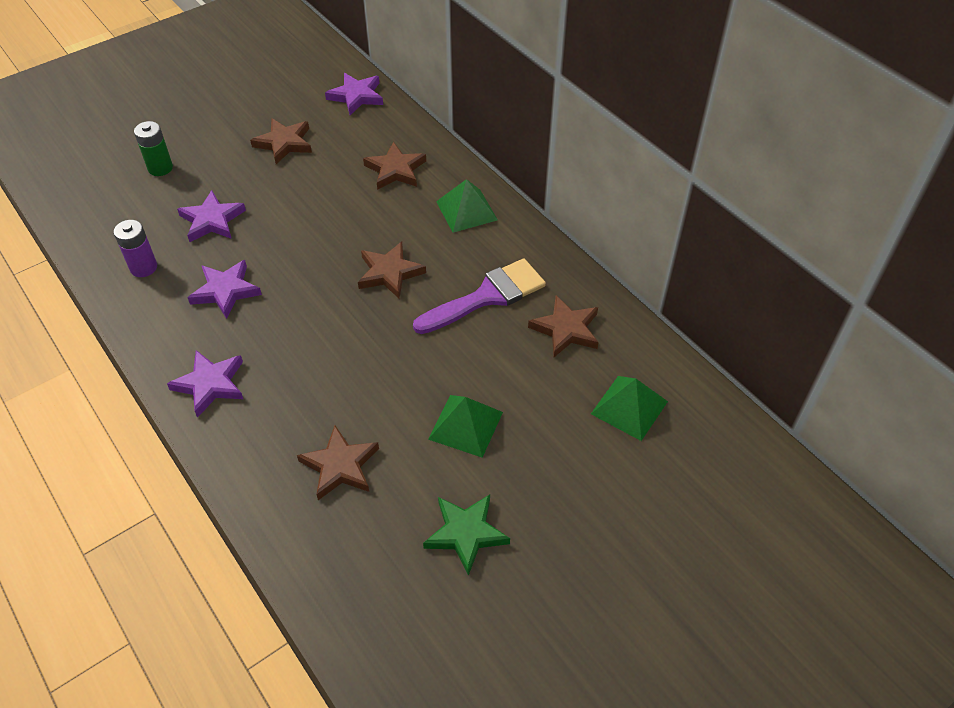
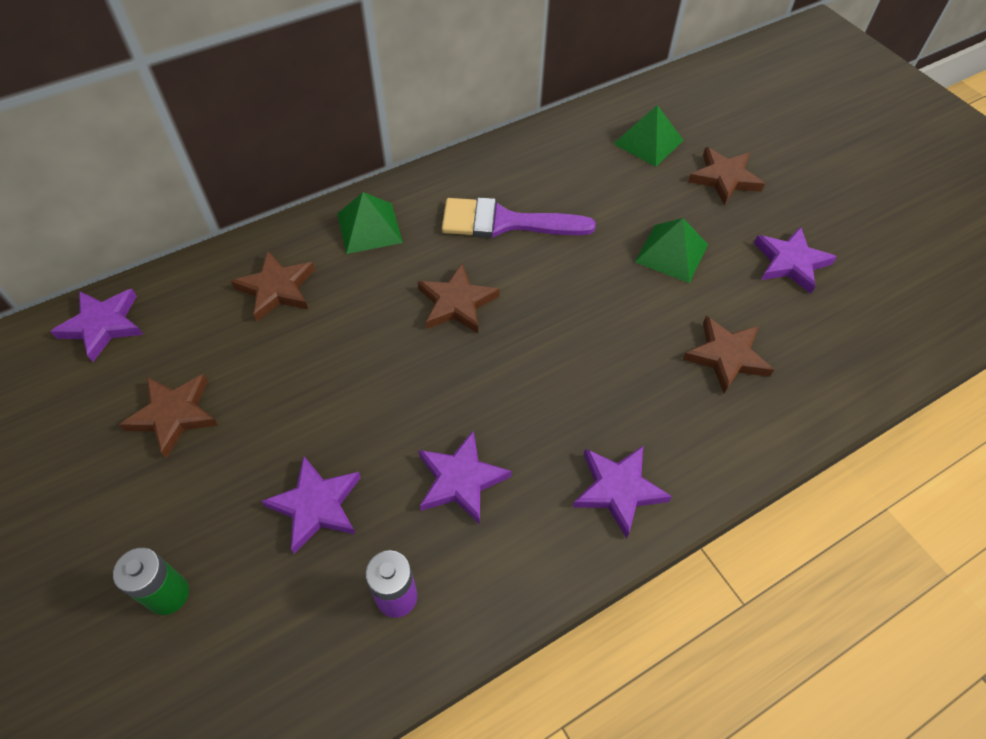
camera: 85 degrees left, 5 degrees up
(466, 533) = (790, 262): green star -> purple star
(487, 296) = (505, 222): purple brush -> purple brush turned 60 degrees counterclockwise
(566, 329) = (555, 169): brown star -> brown star (724, 178)

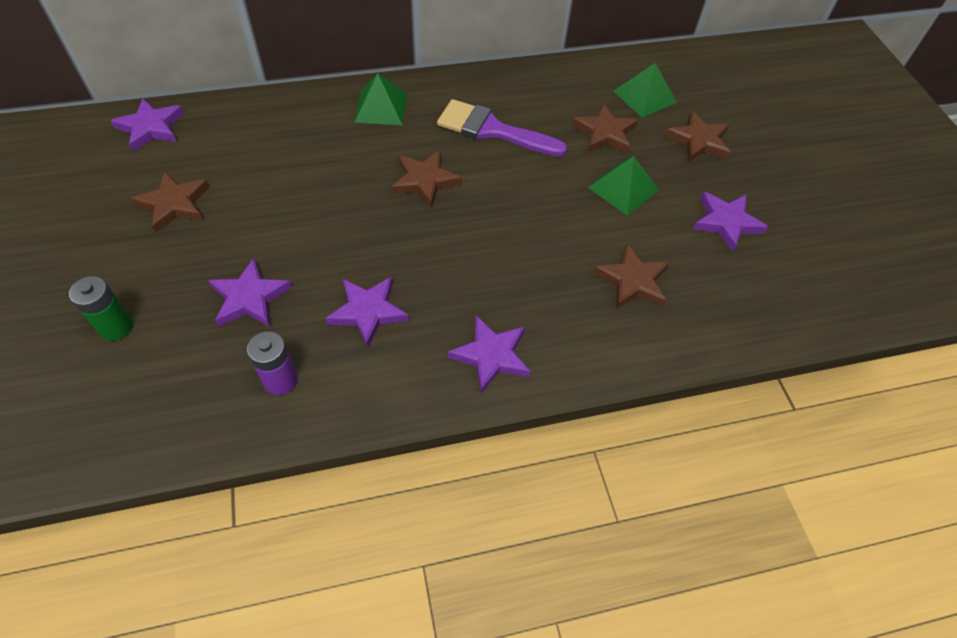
camera: 15 degrees right, 0 degrees up
(276, 289) = (289, 134): brown star -> brown star (604, 133)

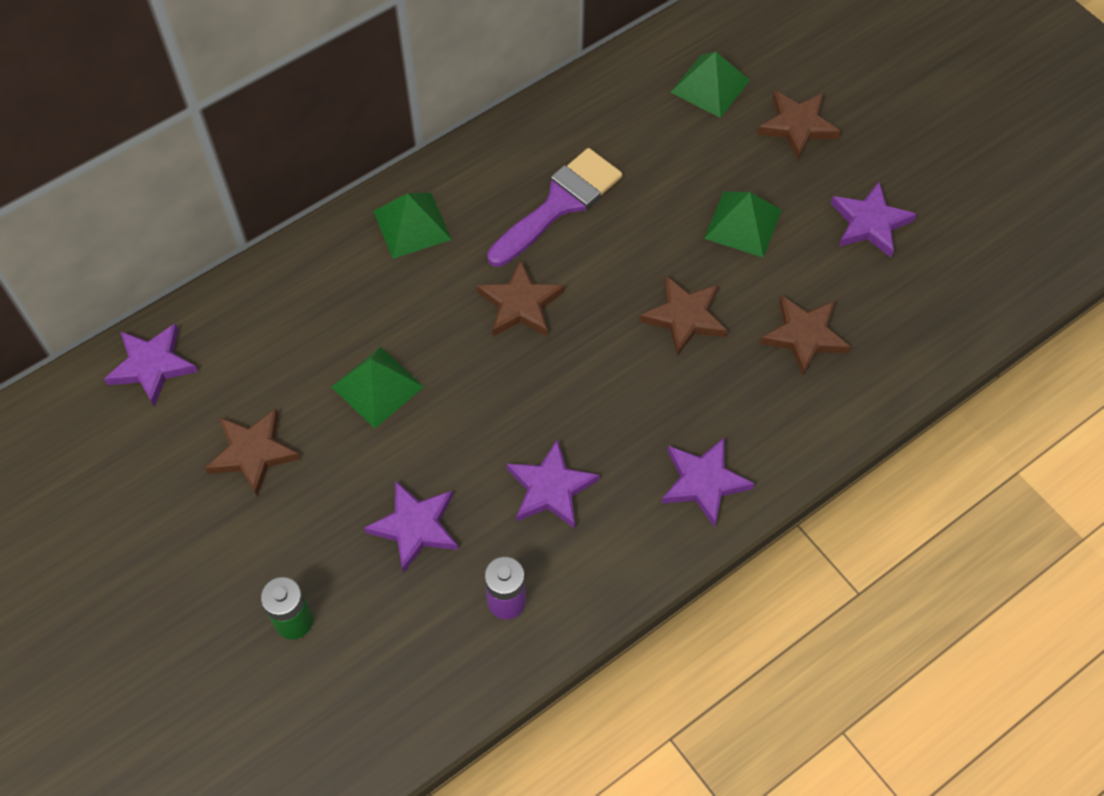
camera: 20 degrees left, 5 degrees up
(289, 195) = (377, 387): none -> green pyramid
(492, 130) = (559, 204): purple brush -> purple brush turned 135 degrees clockwise
(604, 133) = (689, 157): brown star -> brown star (684, 317)

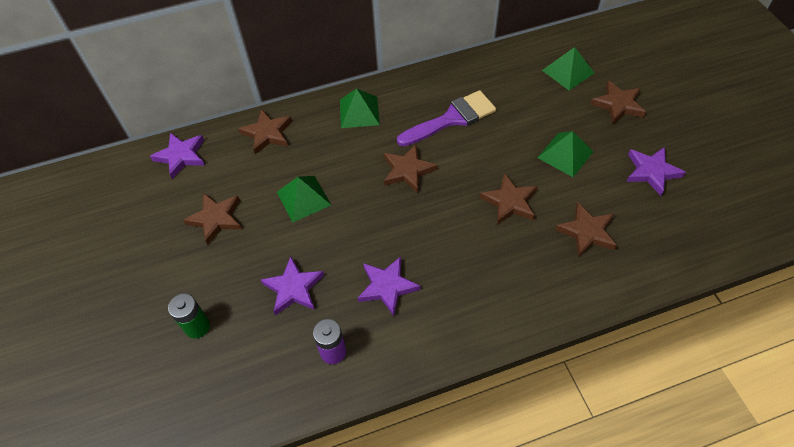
camera: 20 degrees right, 5 degrees down
(278, 295) = (267, 133): none -> brown star
(703, 482) = (489, 309): purple star -> none

